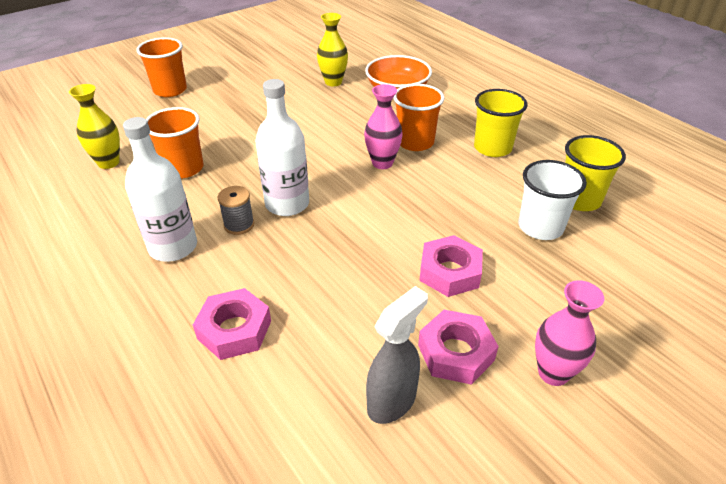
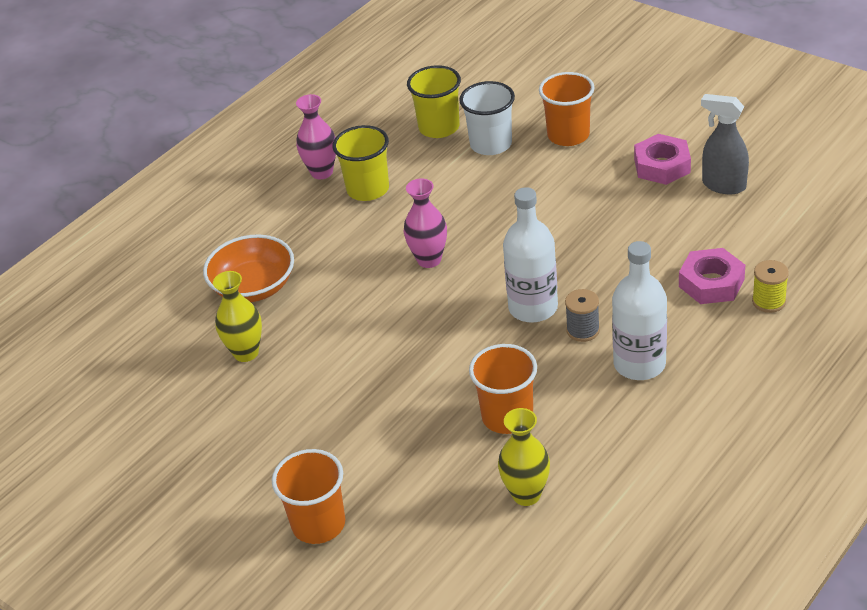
camera: 100 degrees left, 0 degrees up
(172, 368) = (768, 301): none -> yellow spool
(415, 142) = (377, 245): orange cup -> orange cup (568, 135)
(450, 272) = (577, 183): pink nut -> none
(553, 373) = (653, 122): pink vase -> pink vase (322, 172)

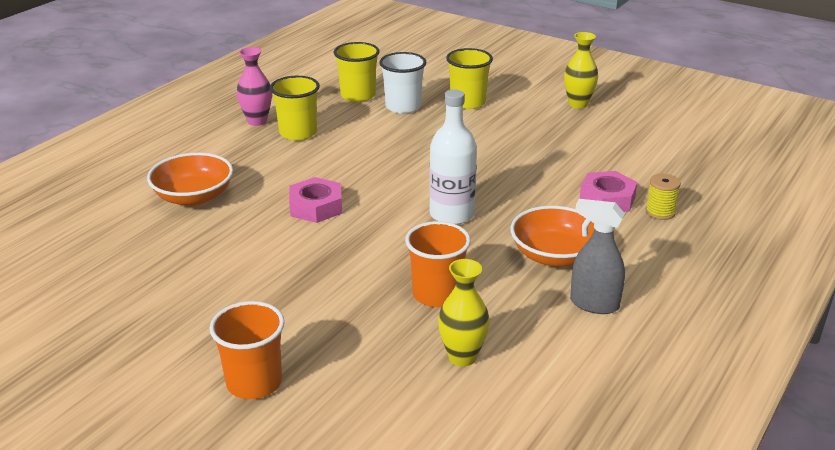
camera: 10 degrees left, 10 degrees down
(246, 353) = (184, 244): yellow vase -> yellow vase (578, 104)
(429, 260) = (355, 180): pink vase -> none
(568, 135) = (468, 102): orange cup -> yellow cup
(583, 330) = (499, 231): grey spool -> none
(639, 364) = (554, 255): white bottle -> orange bowl
(662, 166) = (549, 123): pink nut -> pink nut (316, 207)
(723, 185) = (603, 136): grey spray bottle -> grey spray bottle (593, 304)

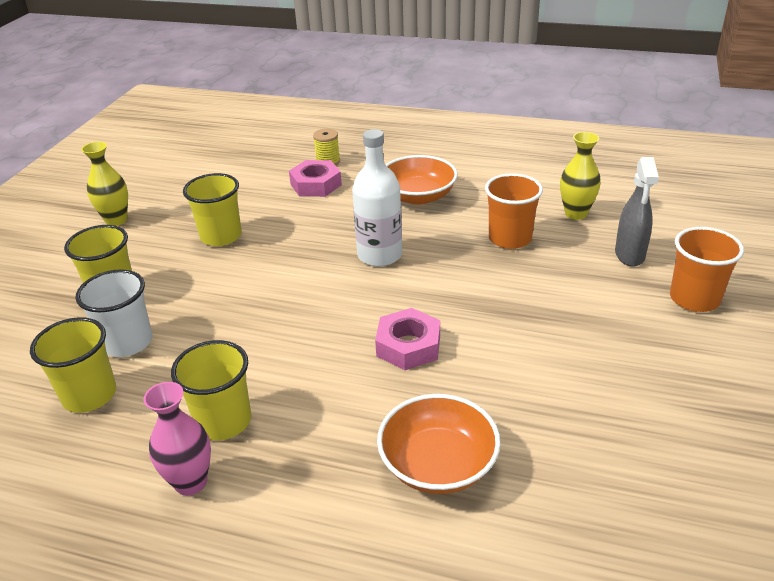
camera: 105 degrees left, 5 degrees up
(527, 145) = (221, 236): none -> yellow cup
(593, 304) = (472, 174): grey spray bottle -> grey spray bottle (629, 255)

